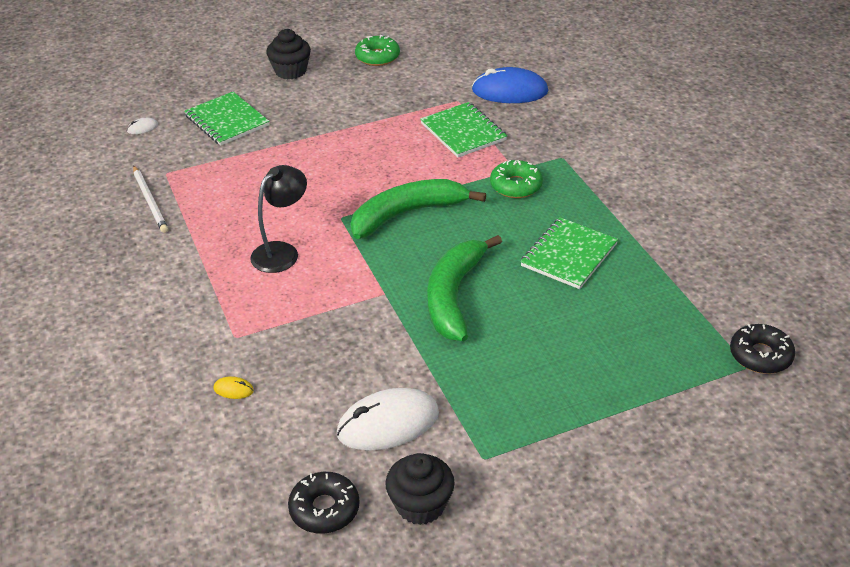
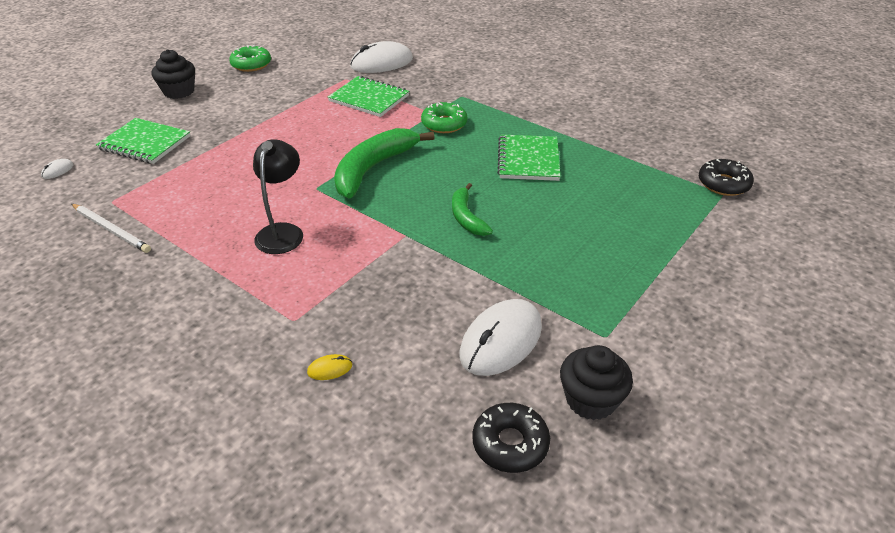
camera: 30 degrees left, 0 degrees up
(454, 296) = (466, 217): green banana -> green banana, size x0.57
(510, 91) = (381, 63): blue mouse -> white mouse

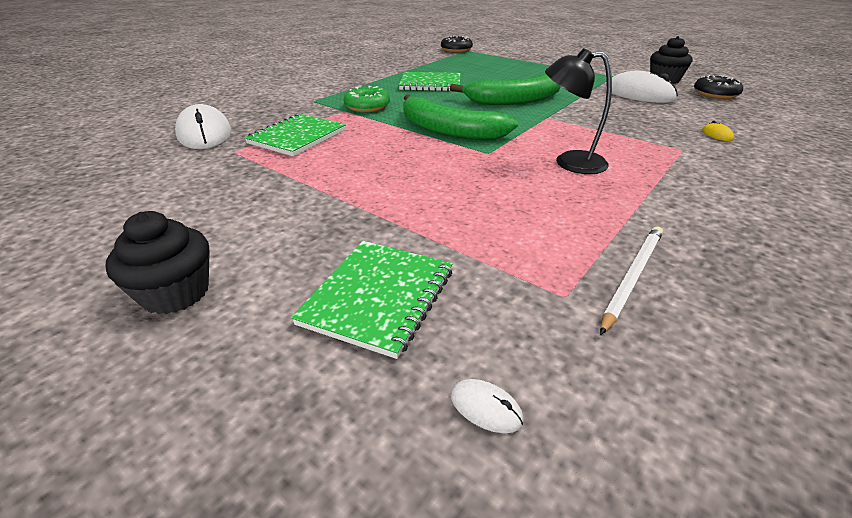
camera: 90 degrees left, 5 degrees down
(251, 64) = (118, 224): green donut -> none
(466, 217) = (514, 100): green banana -> green banana, size x1.76

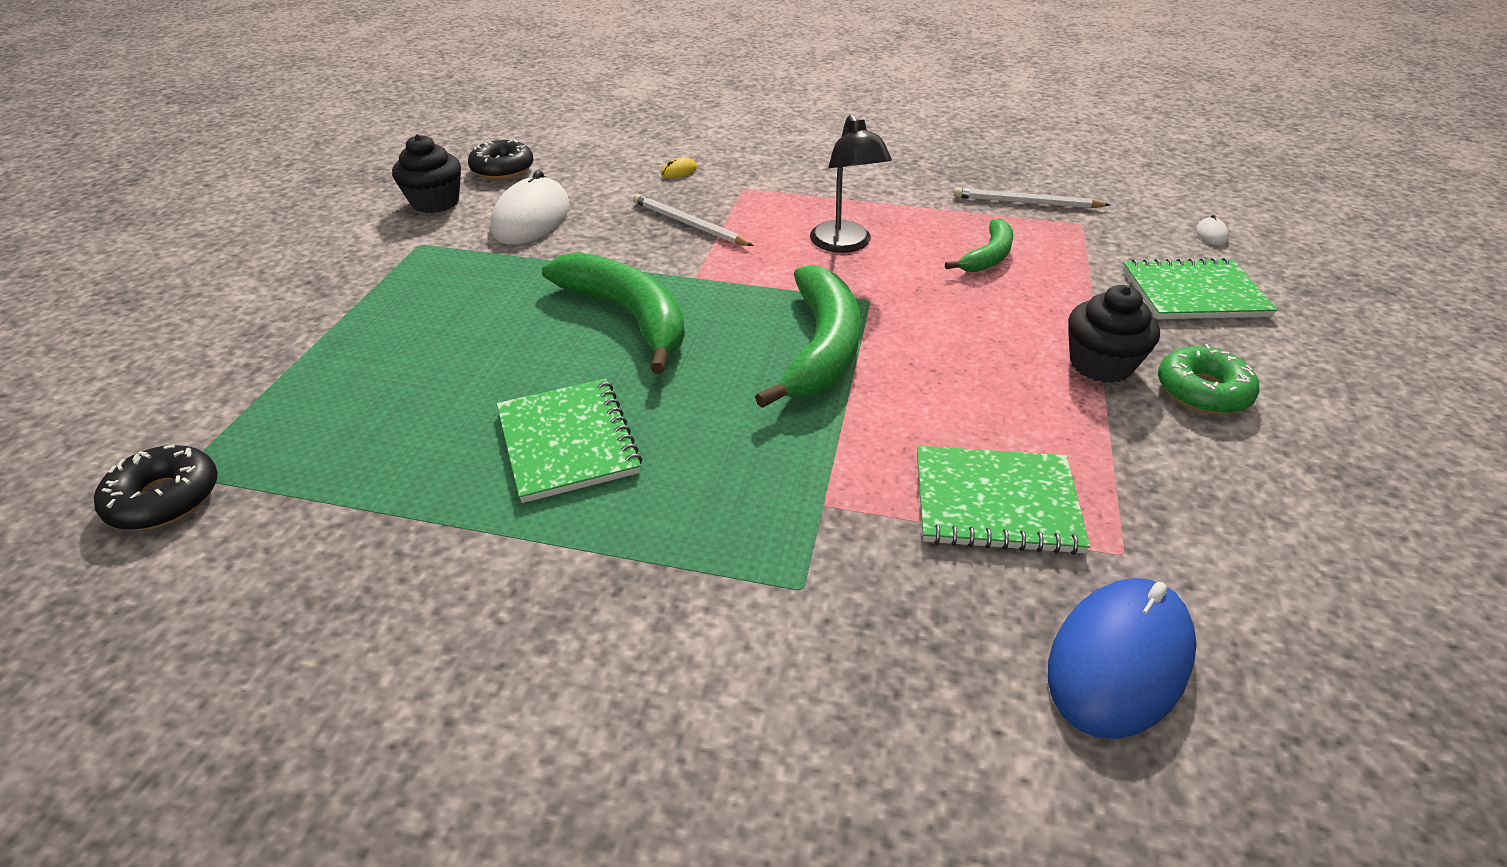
camera: 115 degrees left, 5 degrees up
(175, 293) = (1348, 396): black cupcake -> black cupcake (1100, 364)
(204, 133) = (1119, 660): white mouse -> blue mouse
(367, 106) = (778, 480): green donut -> green donut (1202, 391)
(520, 211) = (988, 256): none -> green banana
(620, 125) = (689, 224): none -> white pencil

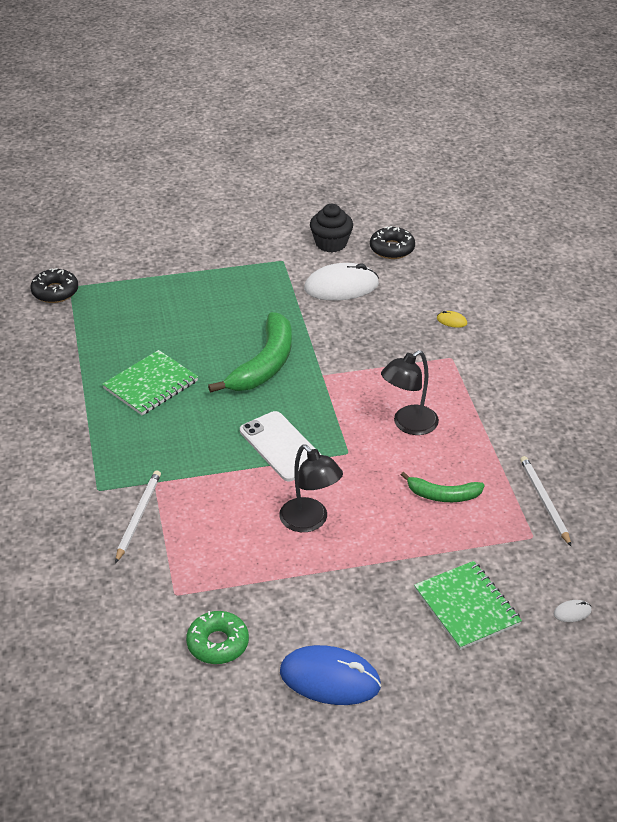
camera: 65 degrees right, 0 degrees up
(689, 224) = (383, 350): white pencil -> white pencil (138, 516)
(821, 349) = (281, 446): green banana -> white phone
(995, 366) = (310, 521): none -> black lamp
(995, 502) = (188, 542): green notebook -> none
(1100, 364) = (342, 568): black cupcake -> none
(1119, 660) = (104, 599): blue mouse -> blue mouse (330, 679)
(1202, 391) = (341, 617): green donut -> green donut (218, 643)

